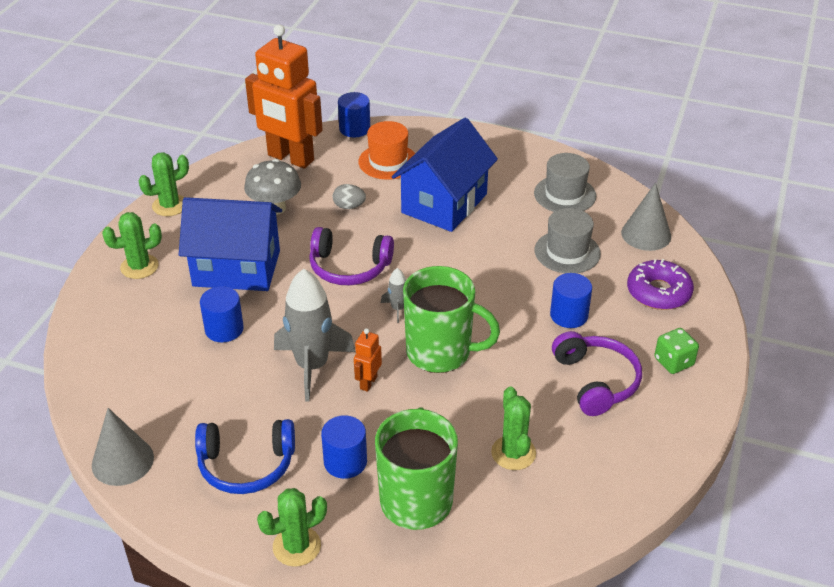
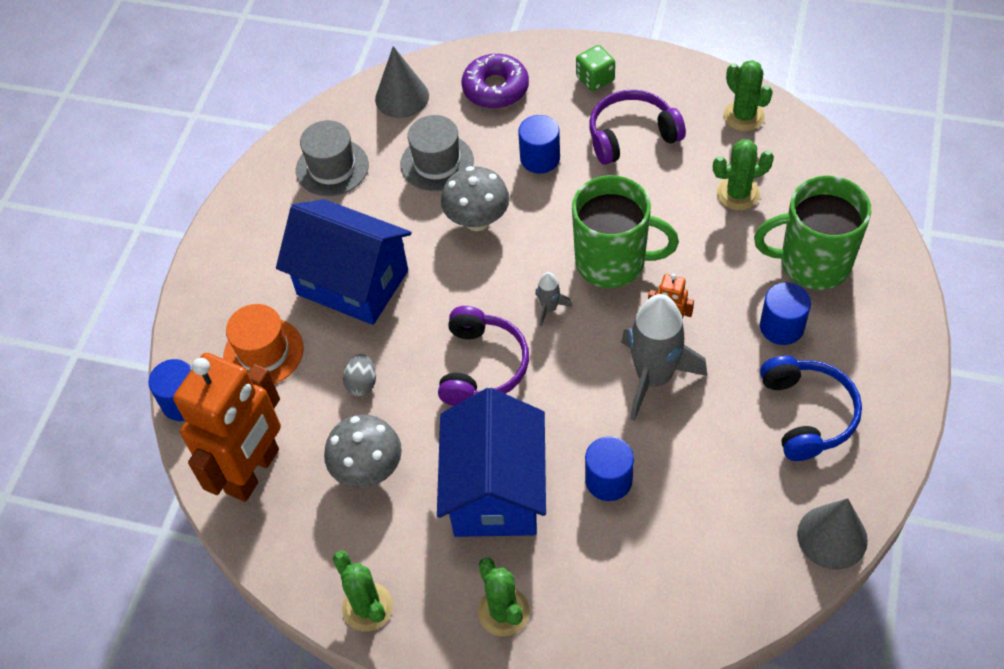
camera: 90 degrees left, 15 degrees up
(296, 546) = (894, 351): green cactus -> green cactus (744, 116)
(440, 352) = (612, 262): green mug -> green mug turned 90 degrees clockwise
(499, 272) = (477, 220): none -> grey mushroom

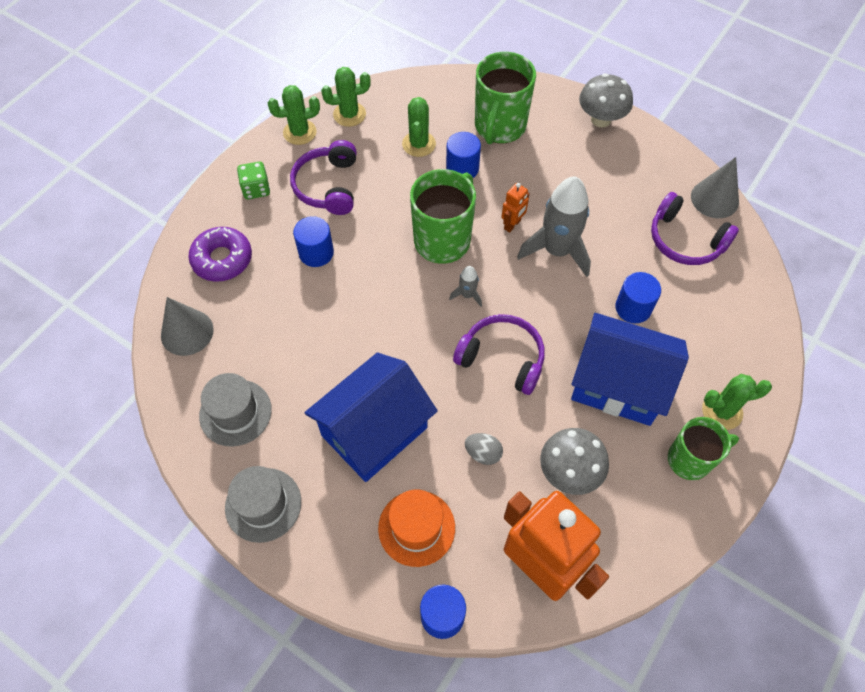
camera: 75 degrees left, 5 degrees up
(367, 607) = (694, 508): green cactus -> green cactus (300, 132)
(426, 590) = (690, 459): none -> green mug
(437, 162) = (278, 327): grey hat -> grey hat (263, 504)
(477, 220) = (356, 316): grey mushroom -> grey mushroom (601, 119)
(742, 515) = (685, 240): none -> purple headphones
(781, 327) = (544, 163): blue cylinder -> blue cylinder (462, 168)
(807, 414) = (619, 176): blue headphones -> none

